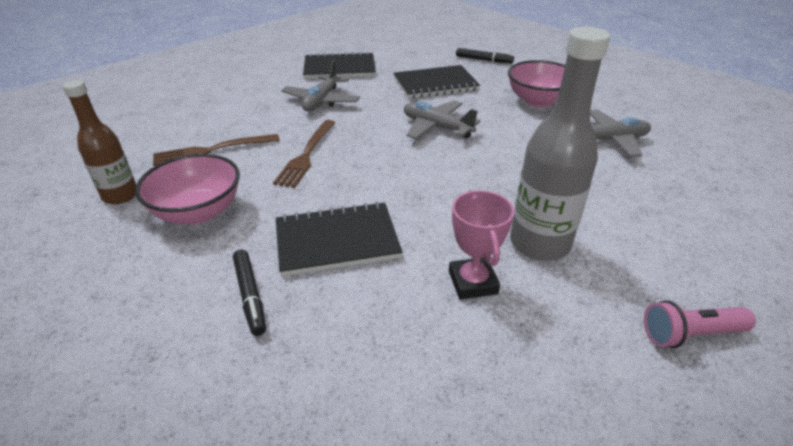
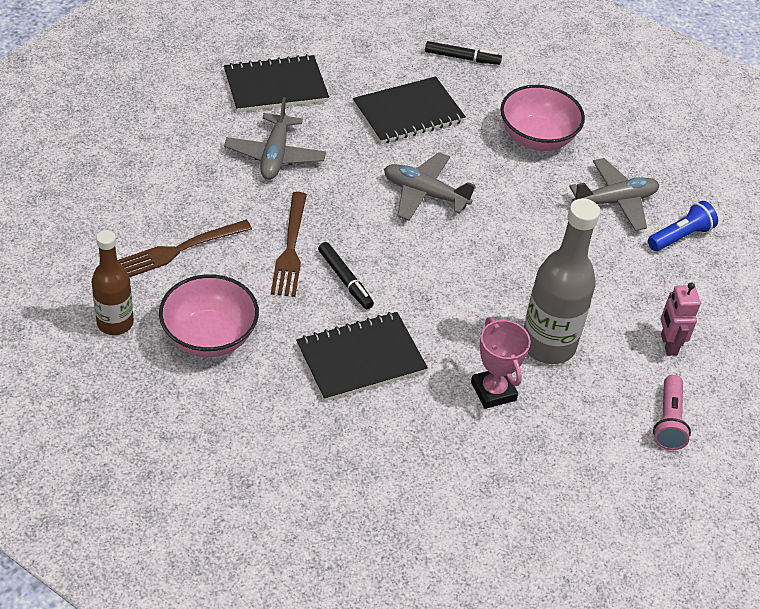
camera: 15 degrees left, 10 degrees up
(250, 295) = (304, 423): black marker -> black marker (345, 280)
(675, 167) = (680, 236): none -> blue flashlight
(677, 253) = (668, 345): none -> pink robot
(690, 334) = (668, 421): pink flashlight -> pink flashlight turned 60 degrees counterclockwise

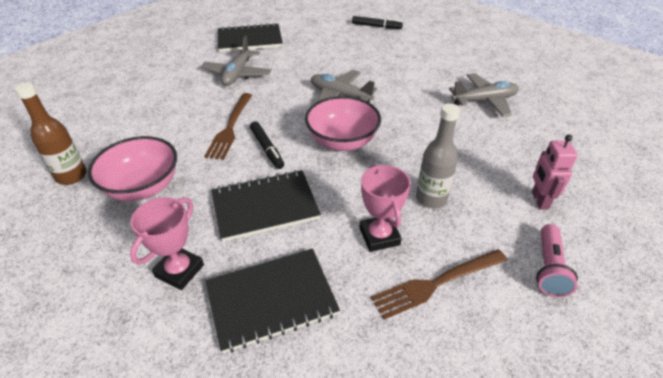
camera: 10 degrees right, 5 degrees down
(179, 250) = (145, 128): brown fork -> brown fork (435, 284)
(287, 434) = (179, 271): none -> pink trophy
(408, 113) = (336, 52): black notebook -> black notebook (271, 300)
(537, 138) = (425, 65): pink bowl -> pink bowl (342, 141)
(548, 345) = (431, 199): grey bottle -> grey bottle, size x0.64
(680, 236) = (538, 123): blue flashlight -> none

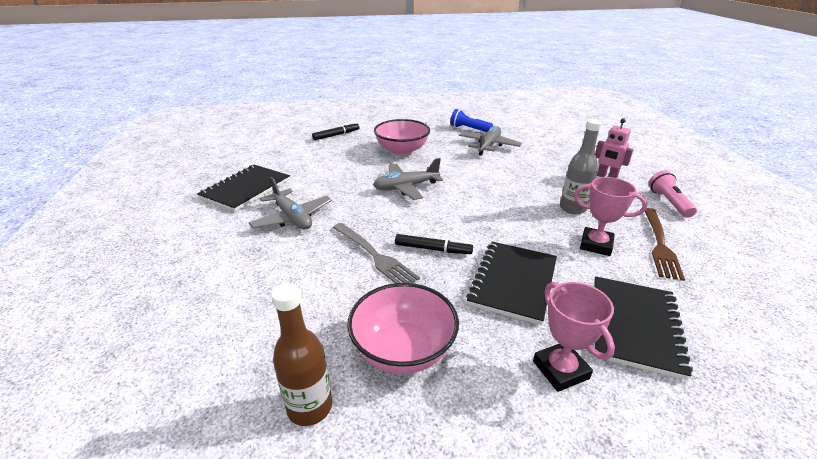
camera: 50 degrees left, 10 degrees down
(230, 128) = (375, 256): brown fork -> grey fork
(342, 141) = (468, 212): pink bowl -> pink bowl (402, 150)
(502, 75) = (469, 129): none -> blue flashlight
(549, 268) = (669, 202): pink flashlight -> pink flashlight turned 150 degrees counterclockwise

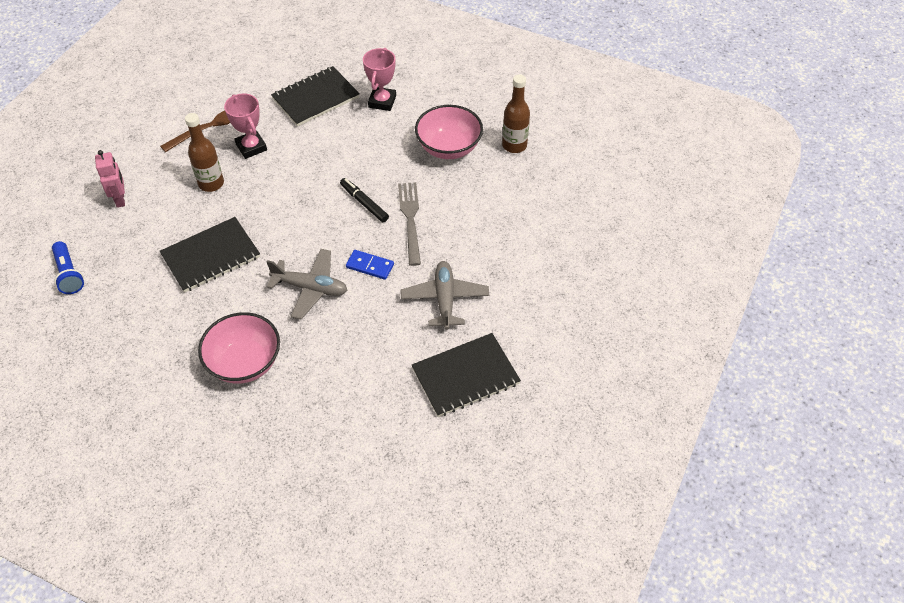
camera: 145 degrees left, 20 degrees up
(336, 135) = (284, 459): black marker -> none
(376, 213) = (370, 266): none -> blue domino
(469, 129) = (109, 369): blue flashlight -> blue flashlight (69, 274)
(488, 146) = (142, 314): grey plane -> none
(513, 282) = (343, 152): black notebook -> black notebook (211, 256)
(572, 208) = (211, 183): grey bottle -> brown bottle
(669, 202) = (131, 149): pink flashlight -> none

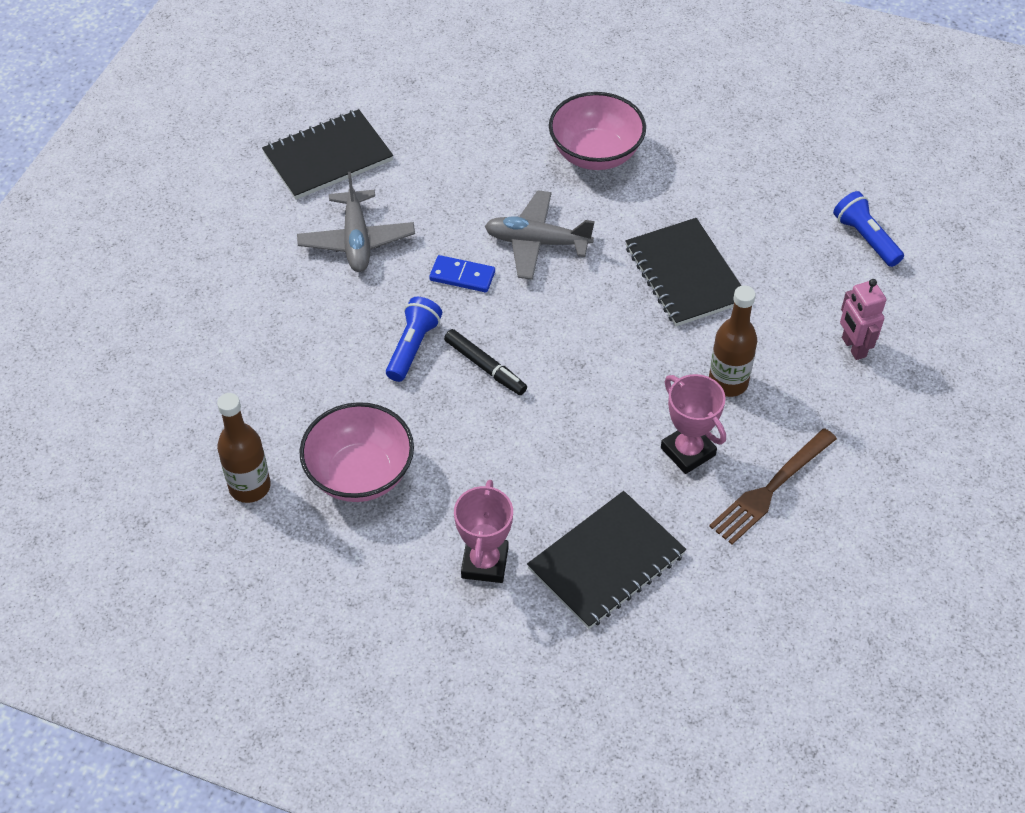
camera: 175 degrees right, 0 degrees up
(211, 256) = (685, 274): black notebook -> black notebook turned 75 degrees counterclockwise
(410, 219) = (413, 347): grey fork -> blue flashlight

